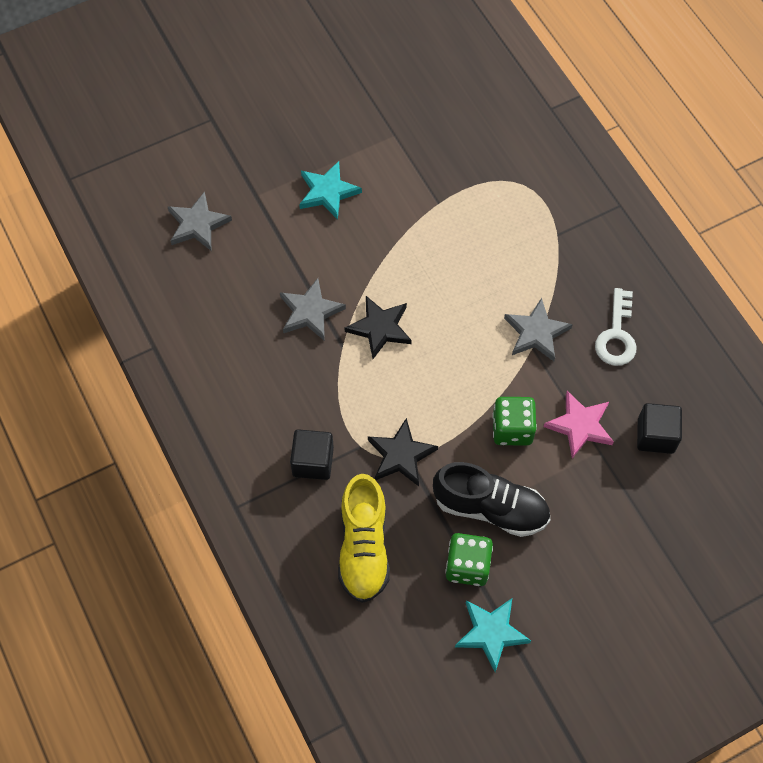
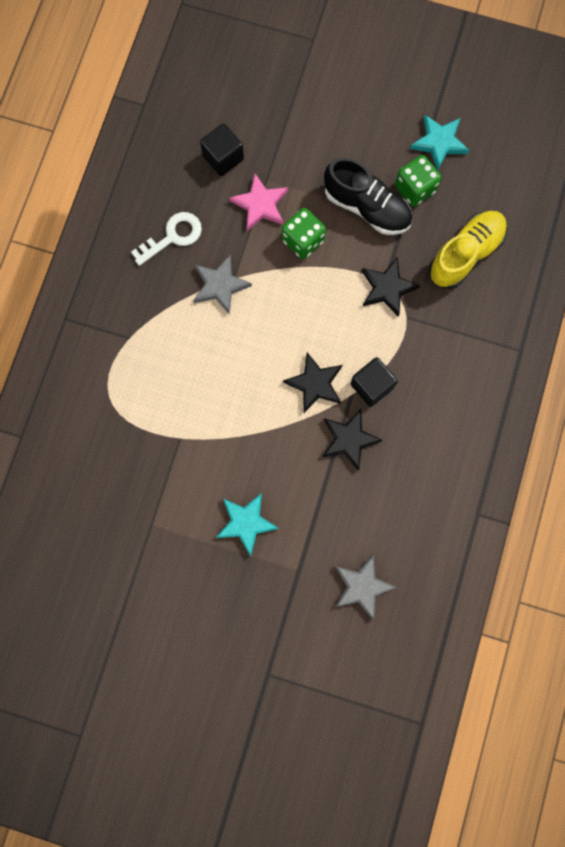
camera: 135 degrees left, 15 degrees up
(310, 312) = (349, 439): grey star -> black star
(313, 461) = (445, 335): black cube -> black cube (371, 386)
(490, 508) = (366, 207): black shoe -> black shoe turned 150 degrees clockwise

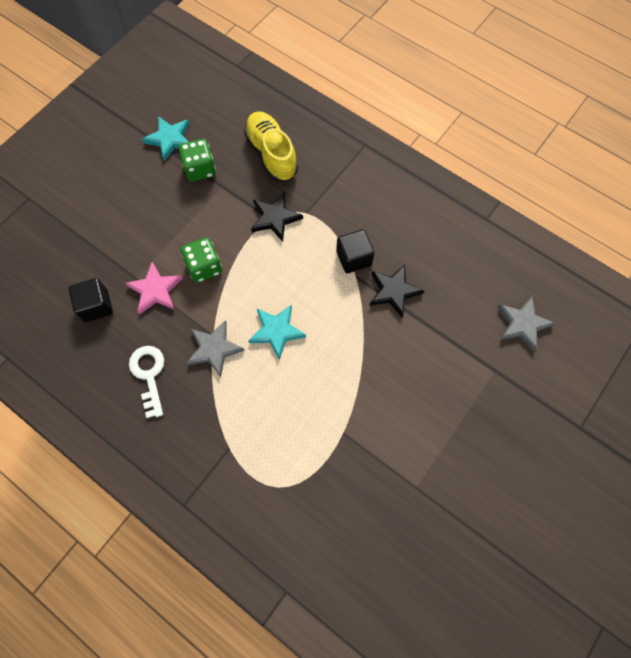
camera: 70 degrees left, 10 degrees down
(246, 523) = (440, 400): turquoise star -> turquoise star (276, 331)
(315, 383) = (335, 301): black star -> none
(366, 207) = (199, 209): black shoe -> none

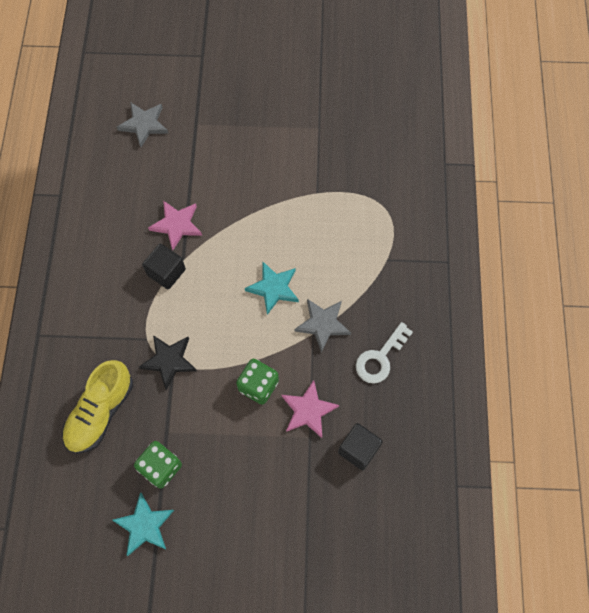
camera: 125 degrees left, 0 degrees up
(393, 291) = (177, 225): black star -> pink star

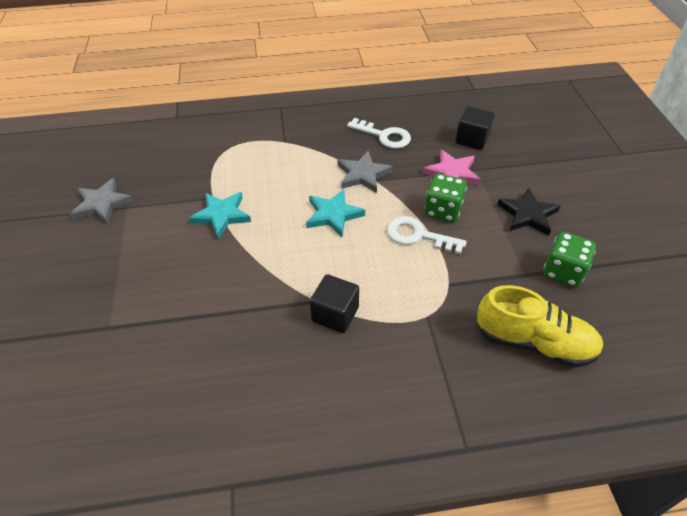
camera: 100 degrees left, 20 degrees down
(144, 125) = (104, 392): grey star -> grey star (102, 204)
(144, 525) = (627, 273): turquoise star -> turquoise star (222, 215)
(169, 361) = (445, 288): black star -> black star (527, 214)
(177, 225) = (267, 317): pink star -> none
(232, 354) = (418, 235): none -> white key

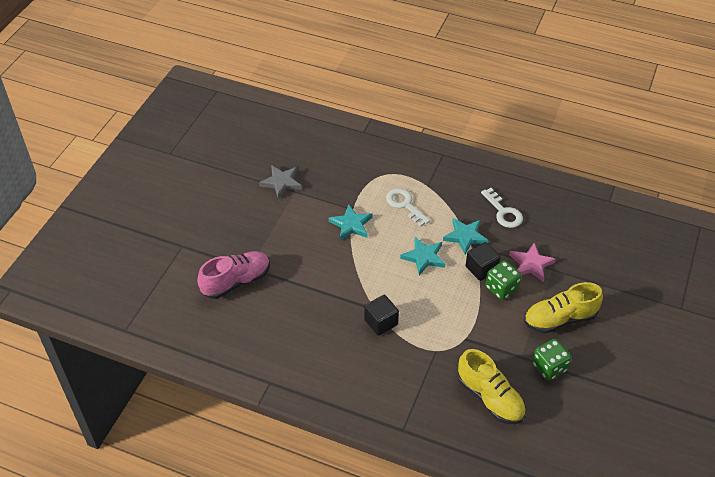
camera: 30 degrees right, 0 degrees up
(99, 356) = (236, 281): none -> pink shoe
(363, 174) = (465, 236): grey star -> turquoise star
(418, 235) = (470, 298): white key -> white key (405, 205)
(472, 139) = (569, 244): black cube -> black cube (481, 269)
(527, 214) = (559, 319): black star -> yellow shoe

